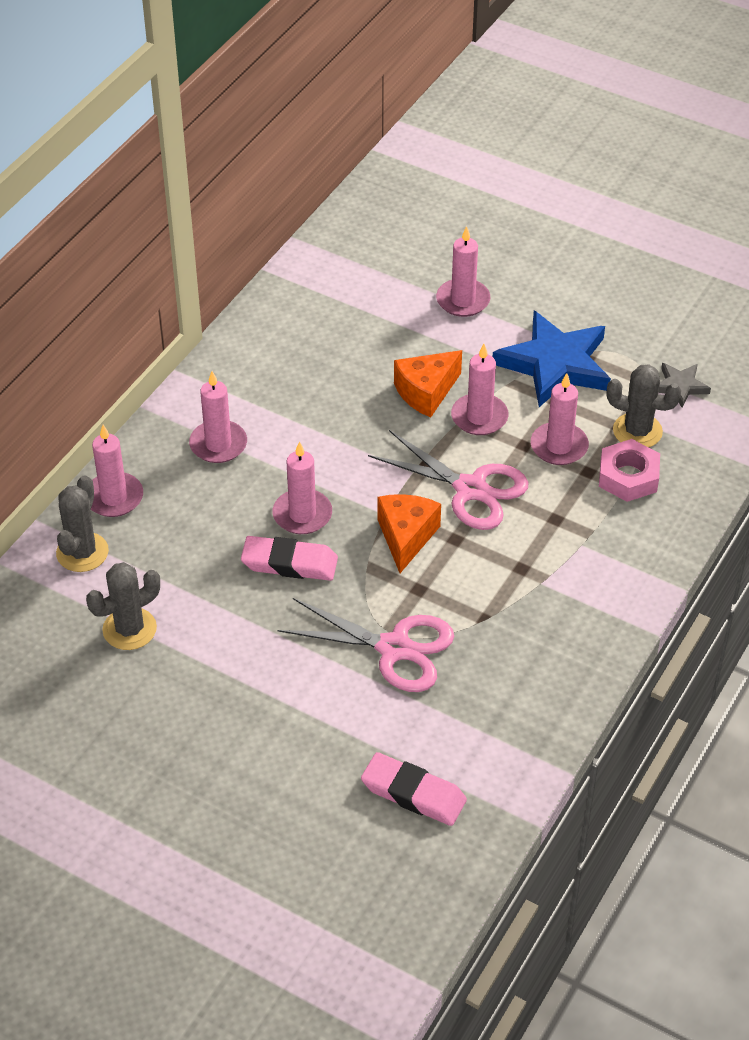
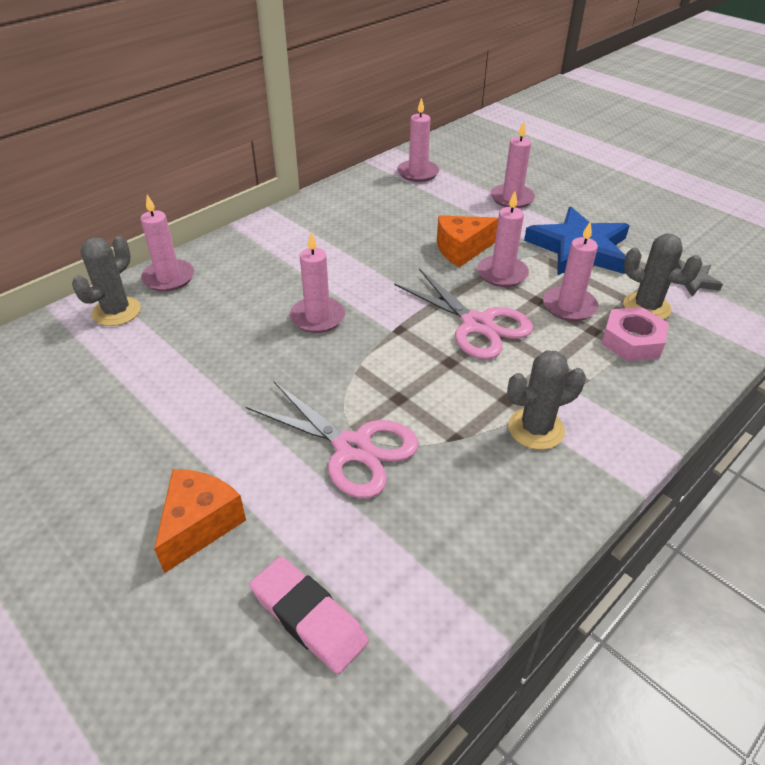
camera: 15 degrees right, 5 degrees down
(129, 629) = (114, 379): grey cactus -> grey cactus (536, 429)
(218, 444) = (274, 257): pink candle -> pink candle (418, 173)
(289, 563) = (287, 353): pink eraser -> none
(406, 537) = (403, 352): orange cheese -> orange cheese (200, 525)

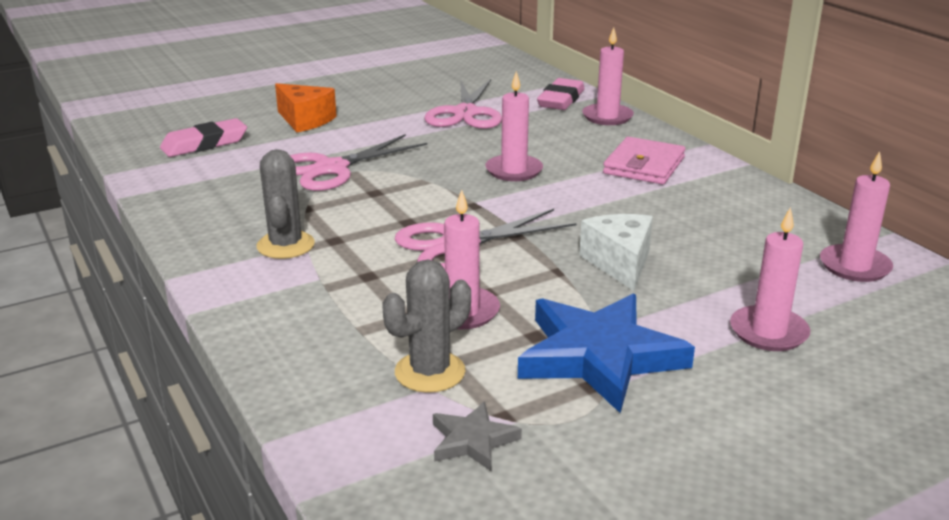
camera: 105 degrees right, 15 degrees down
(116, 311) = (561, 100): grey cactus -> pink eraser
(163, 375) = (465, 113): none -> pink scissors
(286, 251) = (644, 166): none -> pink wallet
(461, 250) = (620, 263): orange cheese -> white cheese
(502, 274) = (553, 280): pink candle -> none
(632, 341) = (370, 338): pink nut -> none

